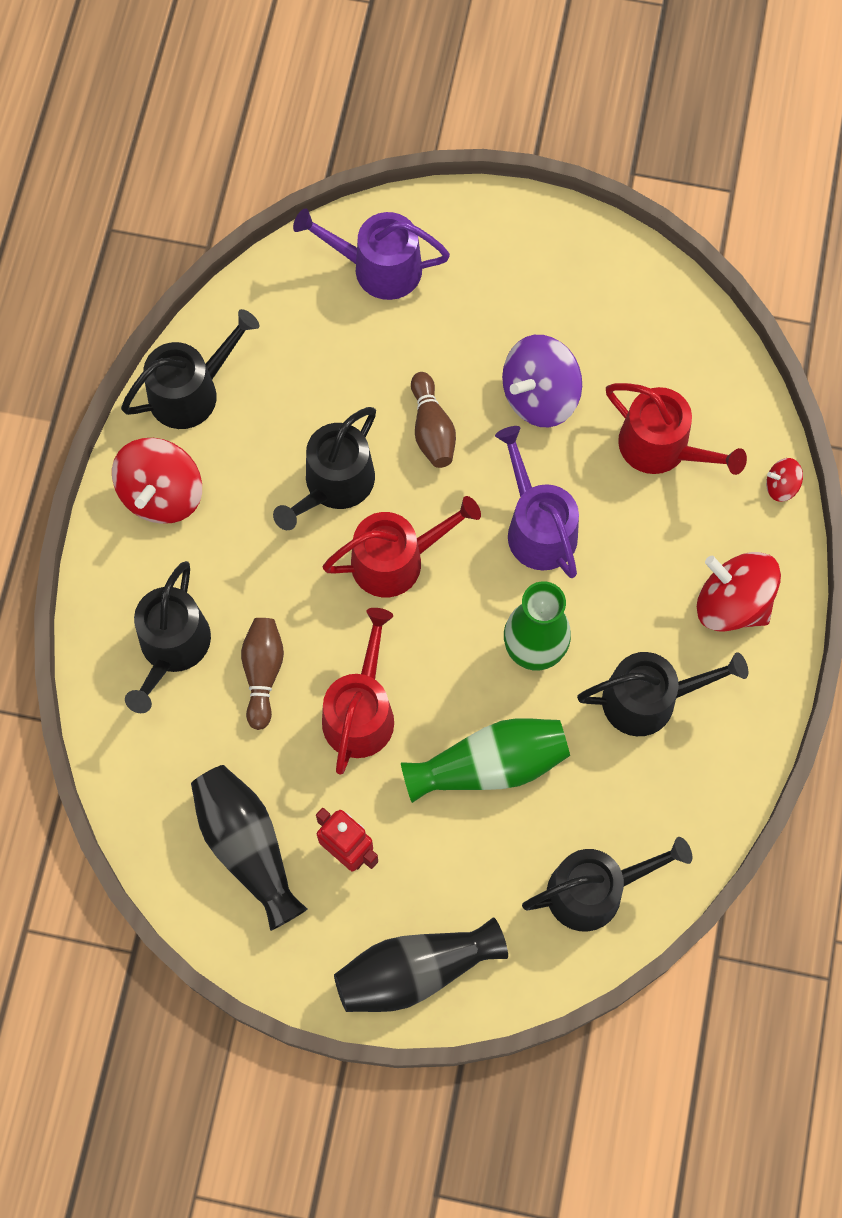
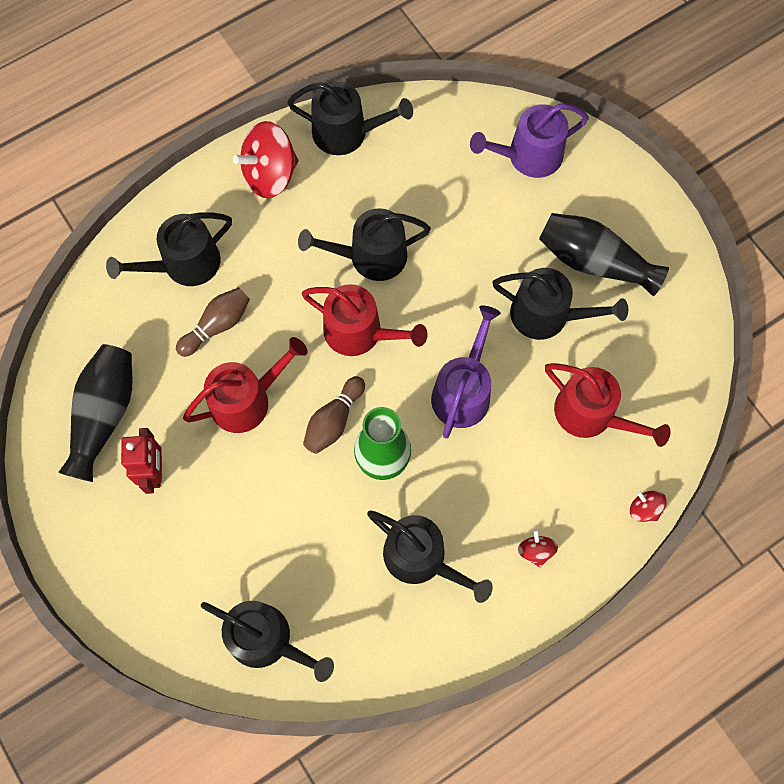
camera: 45 degrees right, 0 degrees up
(378, 268) = (528, 156): purple watering can -> purple watering can turned 75 degrees counterclockwise
(415, 971) = (116, 580): black vase -> black vase (594, 262)
(432, 429) = (461, 276): brown bowling pin -> brown bowling pin (334, 421)
(490, 765) = (286, 503): green vase -> none
(539, 396) = (547, 315): purple spinning top -> black watering can
(661, 448) = (591, 414): red watering can -> red watering can turned 45 degrees counterclockwise
(732, 603) = (535, 551): red spinning top -> red spinning top, size x0.48

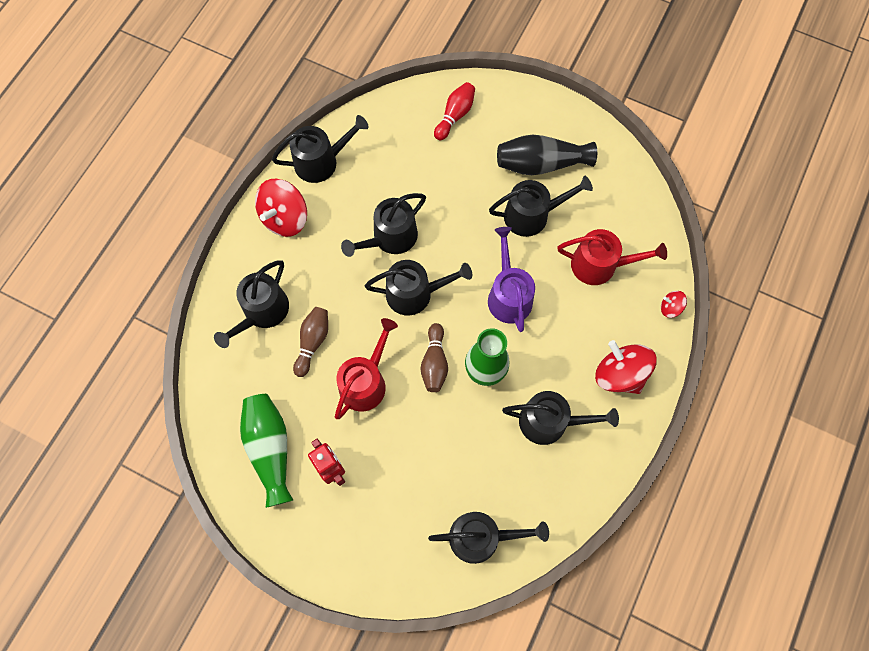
camera: 30 degrees left, 0 degrees up
(104, 415) = (270, 449): black vase -> green vase
(360, 332) = (415, 293): red watering can -> black watering can
(528, 156) = (455, 115): purple watering can -> red bowling pin
(535, 551) = (619, 374): red spinning top -> red spinning top, size x2.09

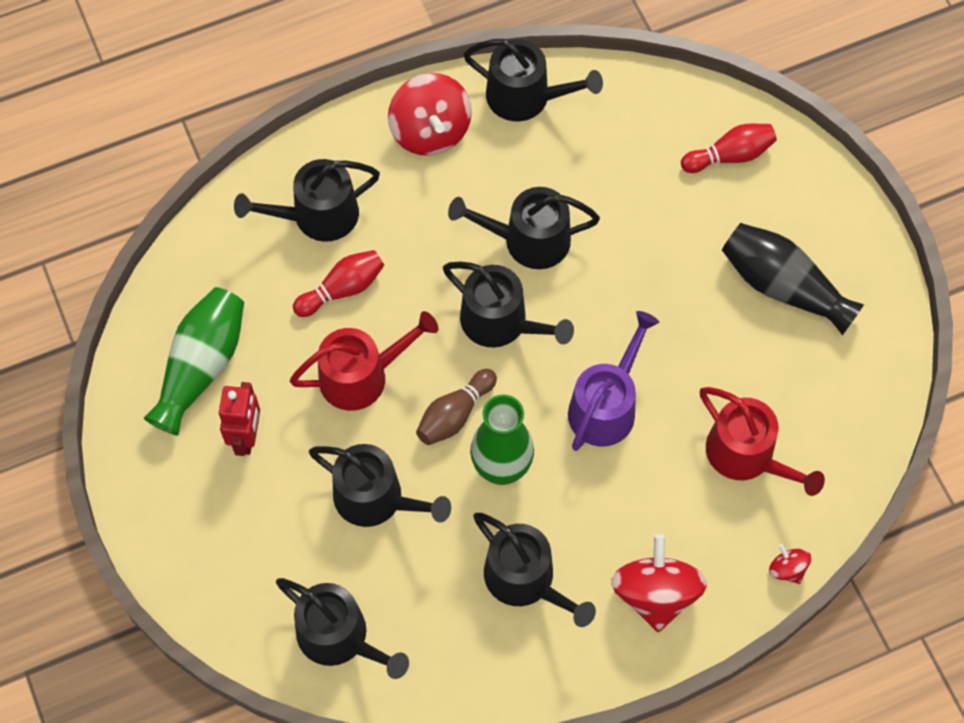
camera: 40 degrees right, 5 degrees down
(285, 218) = (430, 131): red spinning top -> red spinning top turned 90 degrees counterclockwise
(312, 342) = (342, 289): brown bowling pin -> red bowling pin
(532, 215) = (717, 337): black watering can -> black watering can (376, 498)

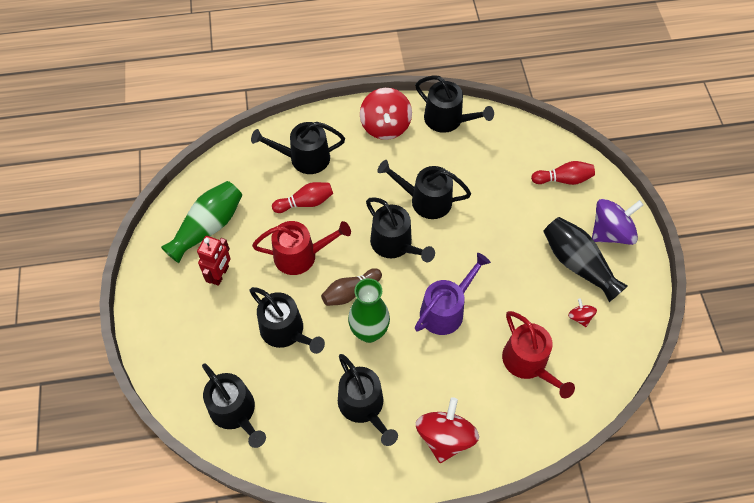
camera: 15 degrees right, 5 degrees down
(787, 569) = (536, 443): red spinning top -> red spinning top (580, 317)
(820, 224) = (611, 232): none -> purple spinning top

